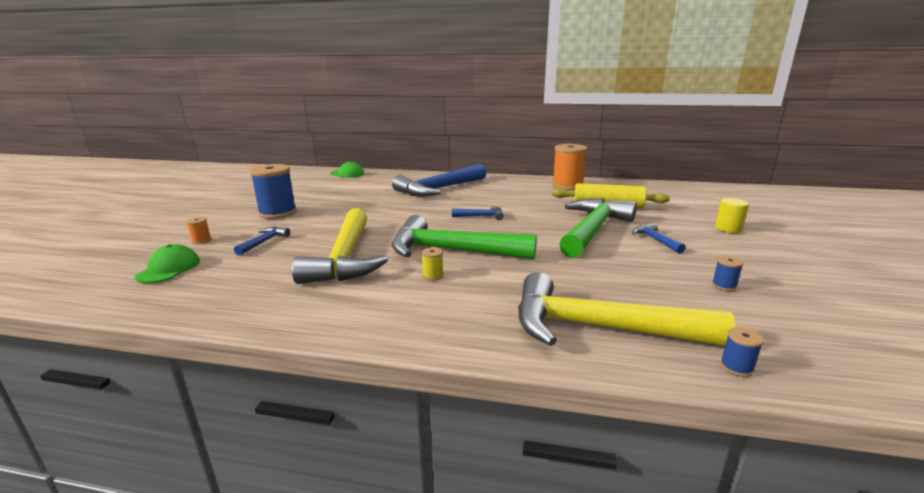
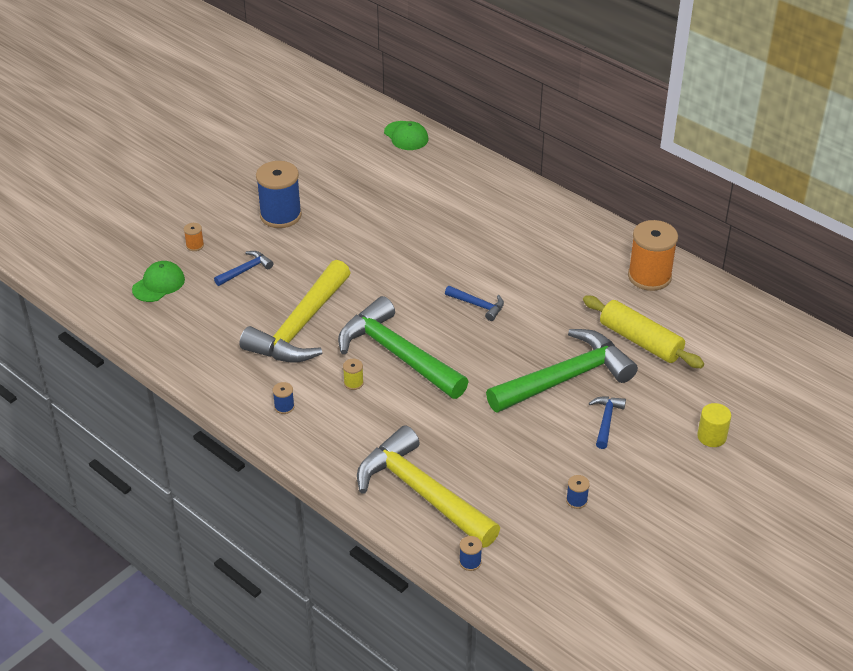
camera: 30 degrees right, 20 degrees up
(378, 311) = (284, 407): none -> blue spool
(439, 189) = (485, 224): blue hammer -> none

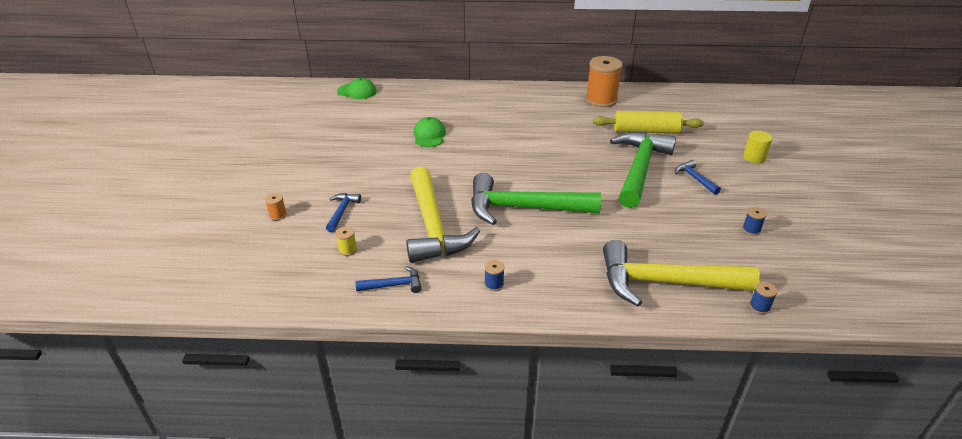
camera: 40 degrees left, 5 degrees down
(158, 284) = (278, 255): green cap -> green cap (429, 135)
(280, 215) = (325, 167): blue spool -> none
(353, 383) = (520, 241): yellow spool -> yellow spool (347, 250)
(478, 305) = (532, 156): blue hammer -> blue hammer (393, 285)

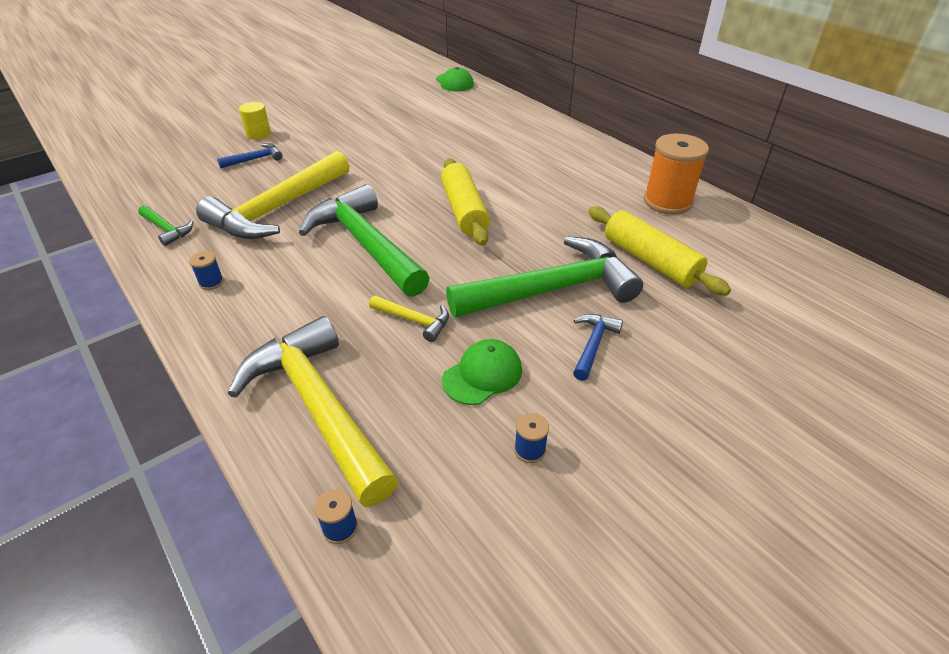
camera: 50 degrees right, 5 degrees up
(278, 215) = (222, 137): orange spool -> none
(347, 250) = (200, 186): yellow spool -> none
(393, 285) = (166, 229): blue hammer -> green hammer
(429, 135) = (431, 142): green cap -> green cap (482, 374)
(530, 160) = (464, 211): none -> yellow rolling pin
(621, 222) = (414, 320): none -> yellow hammer
(754, 157) = (737, 383): yellow cylinder -> yellow cylinder (258, 134)

